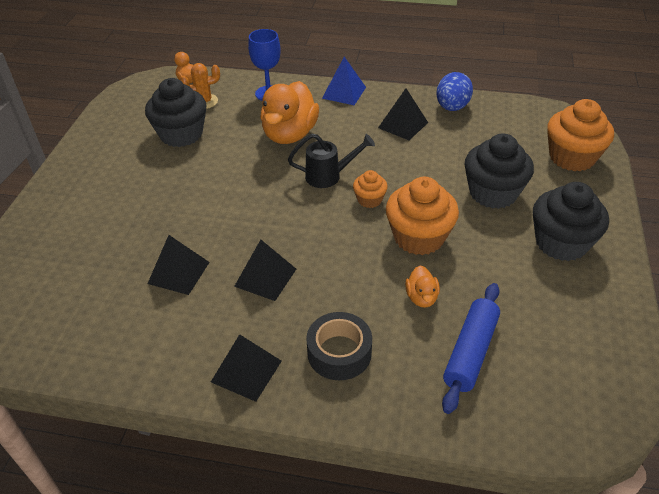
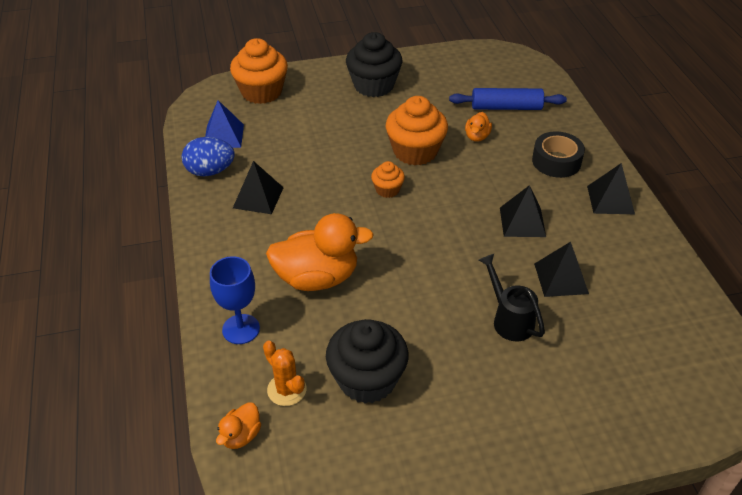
camera: 115 degrees left, 0 degrees up
(329, 176) = (370, 225): black watering can -> black watering can (509, 319)
(344, 92) = (212, 260): blue pyramid -> blue pyramid (223, 136)
(421, 297) = (477, 137): orange duck -> orange duck turned 135 degrees clockwise
(493, 193) = (335, 124): black cupcake -> none

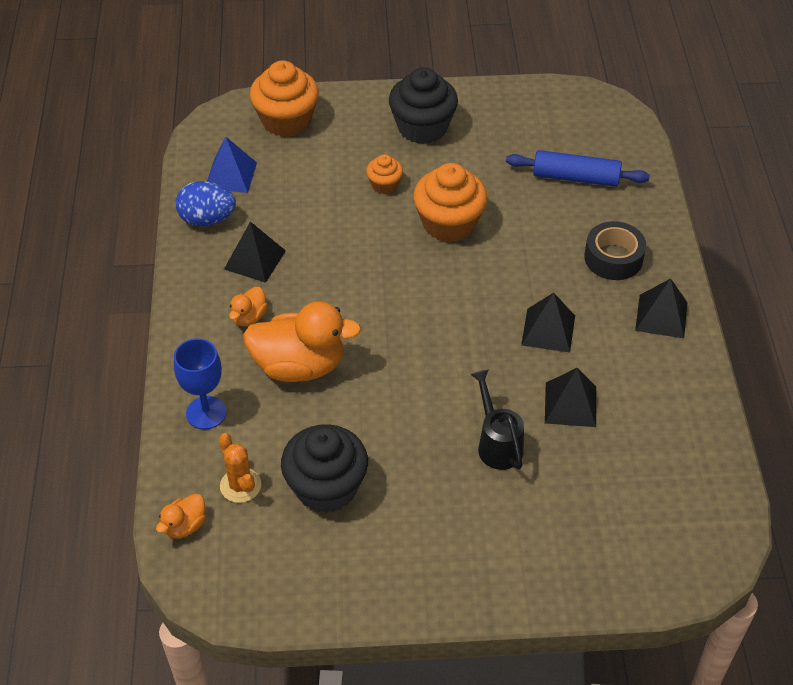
camera: 10 degrees right, 5 degrees up
(387, 190) = (403, 269): orange cupcake -> orange cupcake (384, 185)
(477, 137) = (528, 213): orange duck -> orange duck (249, 317)

